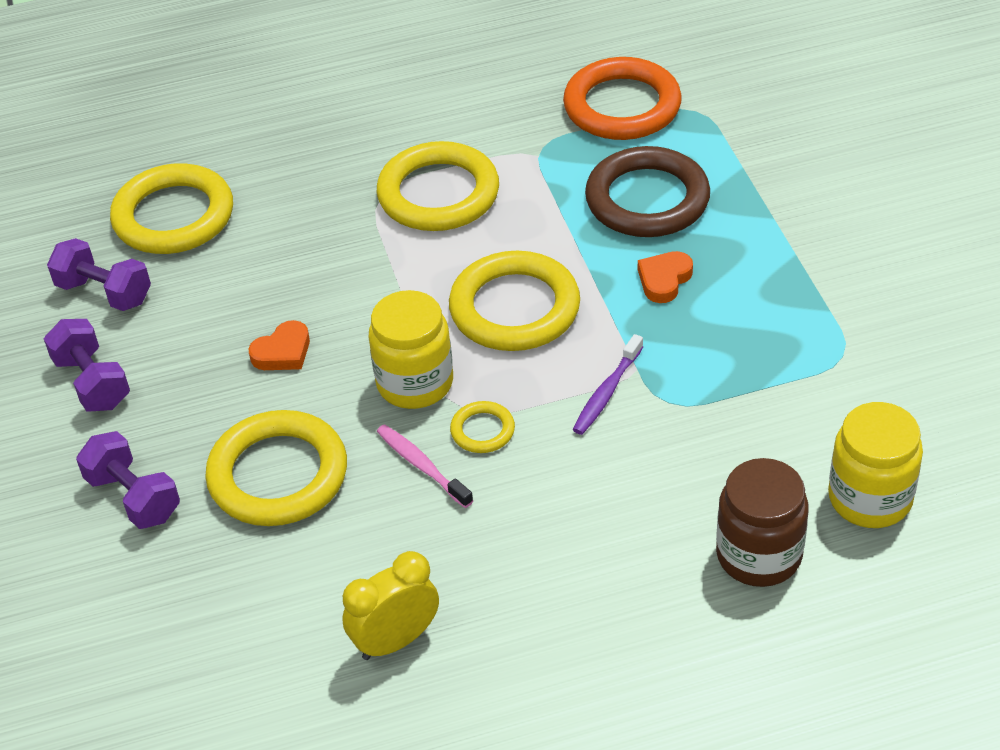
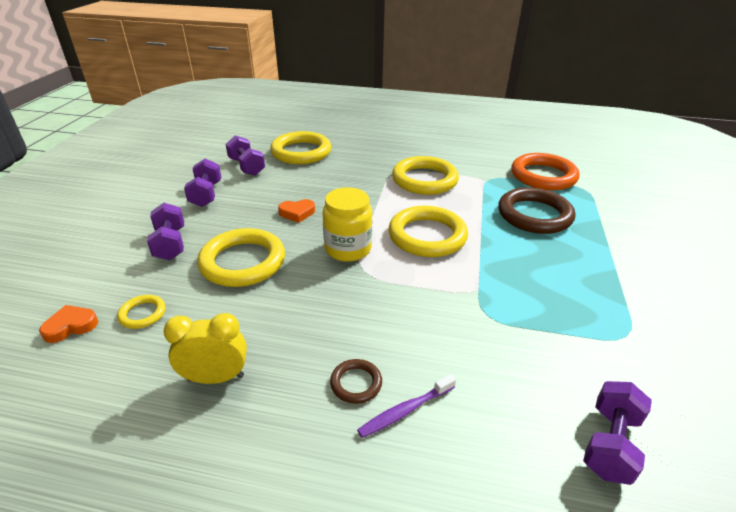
camera: 25 degrees right, 10 degrees down
(422, 466) = (317, 288): pink toothbrush -> none
(482, 430) = (364, 285): yellow ring -> yellow ring (142, 314)
(568, 565) = (356, 383): none -> brown ring
(606, 392) = (451, 294): purple toothbrush -> purple toothbrush (405, 411)
(664, 280) = (522, 253): orange heart -> orange heart (71, 326)
(758, 555) = (496, 444): brown jar -> none
(870, 498) = (610, 443): yellow jar -> purple dumbbell

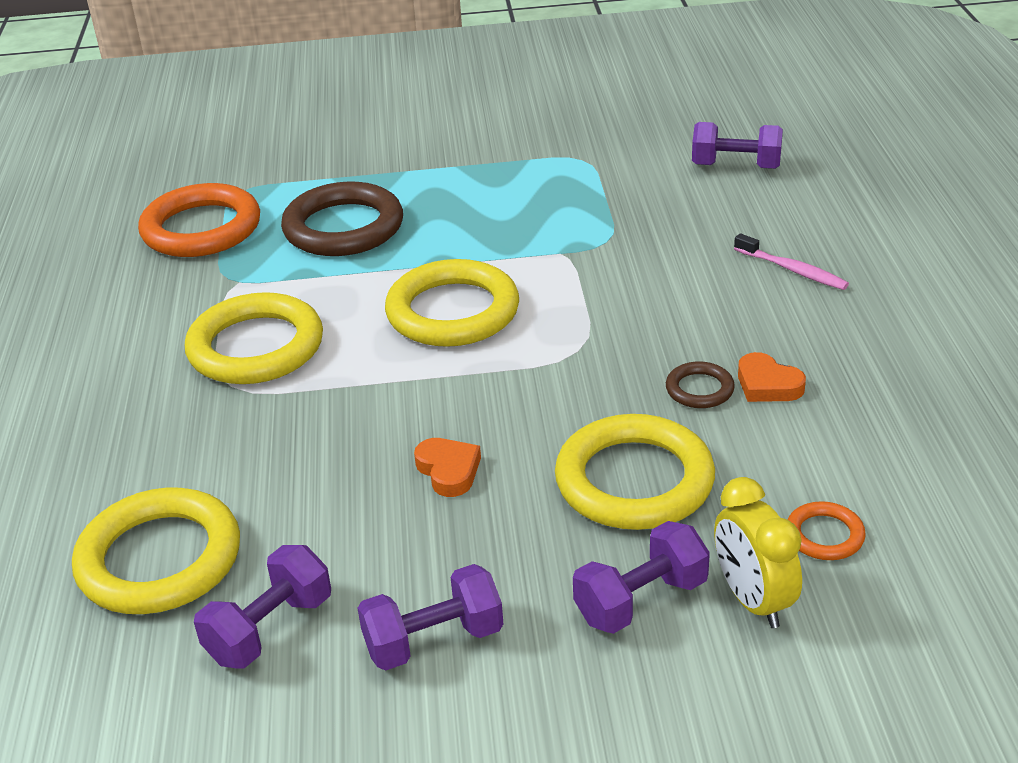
camera: 105 degrees left, 0 degrees up
(71, 326) = (909, 603): orange heart -> orange heart (767, 385)
(142, 314) = (824, 535): yellow ring -> orange ring
(216, 377) = (864, 410): yellow clock -> yellow clock (752, 600)
(348, 249) = (531, 379): yellow jar -> none
(356, 383) = (784, 307): brown ring -> brown ring (699, 389)
(405, 411) = (792, 270): purple toothbrush -> pink toothbrush

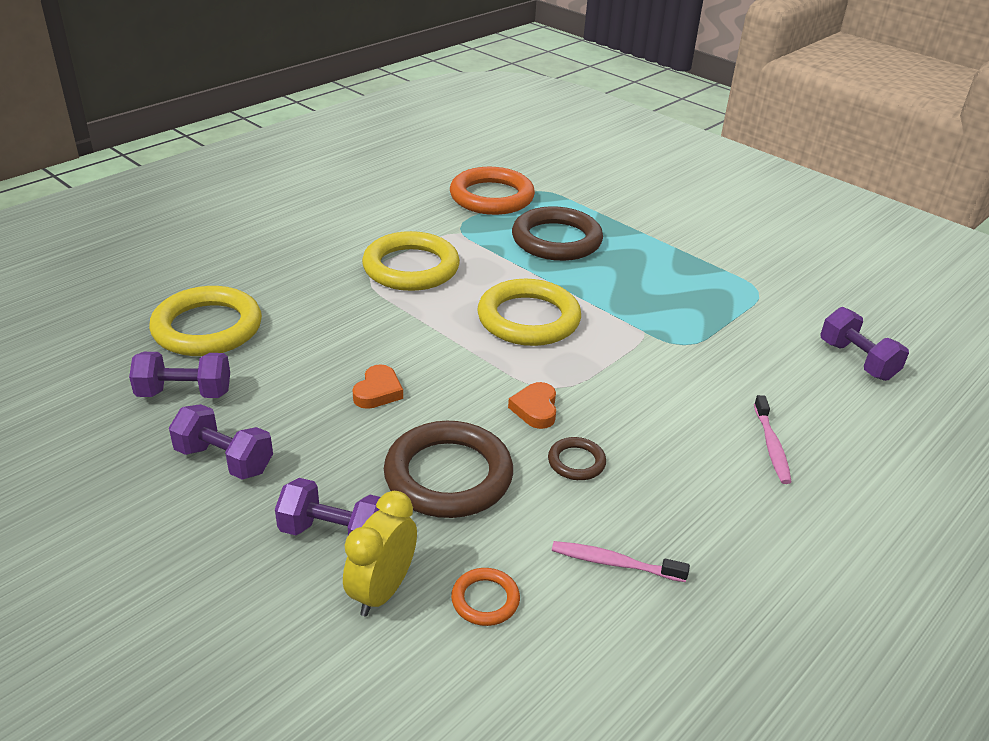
camera: 45 degrees right, 0 degrees up
(634, 480) = (448, 475): yellow ring -> brown ring
(767, 385) = (620, 494): orange heart -> orange heart (535, 409)
(849, 433) = (614, 563): none -> pink toothbrush

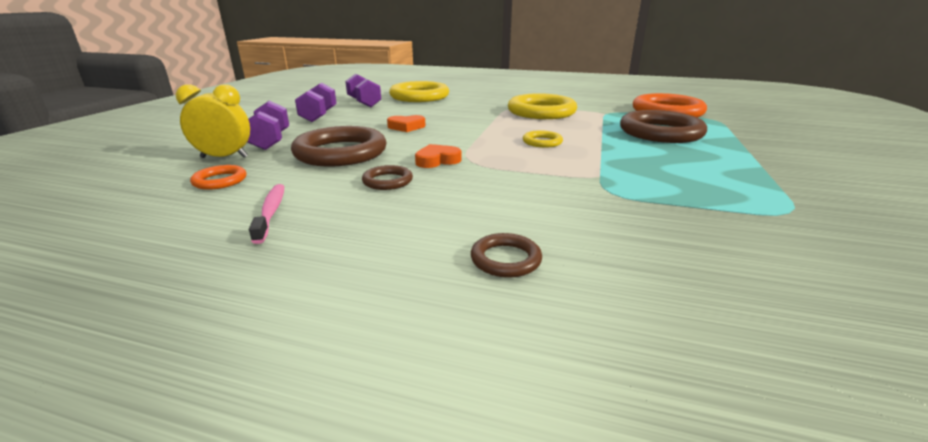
camera: 65 degrees right, 10 degrees down
(528, 319) = (542, 142): yellow ring -> yellow ring, size x0.46
(771, 446) = (505, 259): pink toothbrush -> brown ring
(857, 360) = (793, 300): purple dumbbell -> none

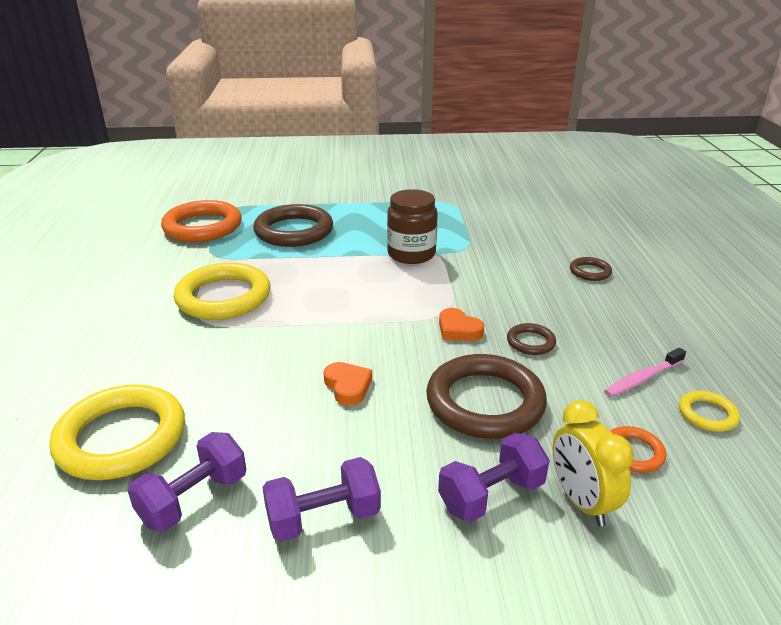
camera: 110 degrees left, 5 degrees up
(542, 142) = (360, 283): yellow ring -> yellow ring (707, 414)
(599, 165) = (411, 254): none -> brown jar

